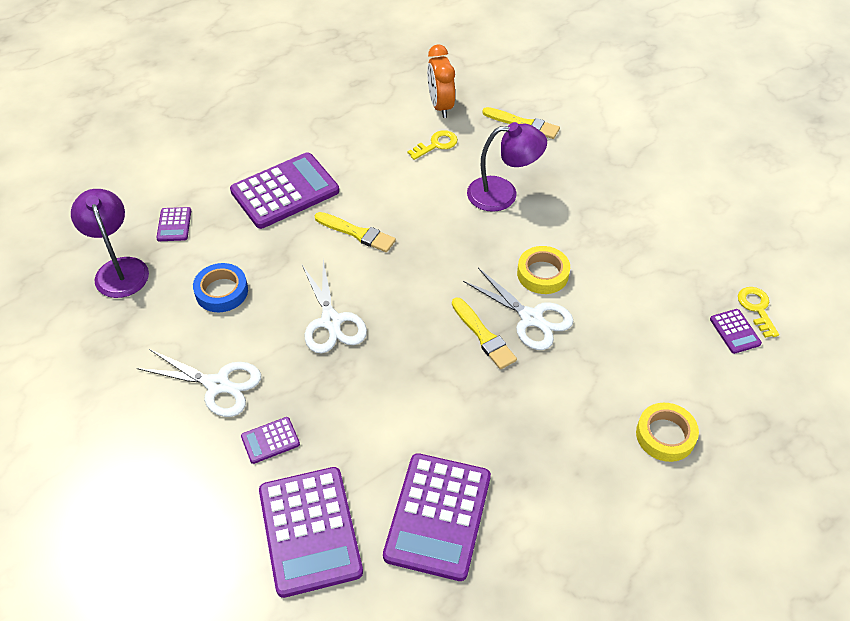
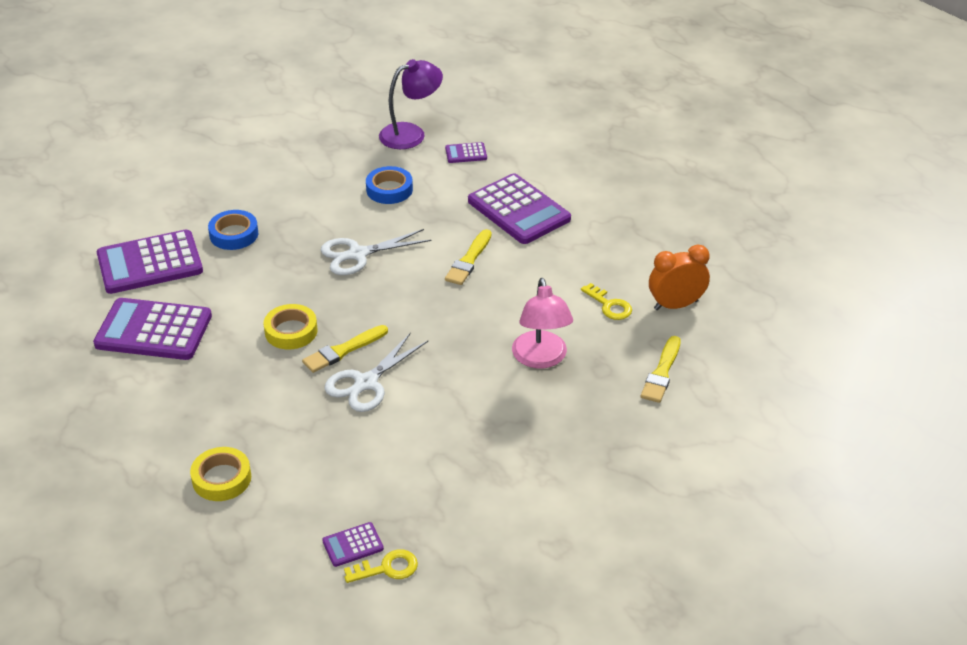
camera: 85 degrees right, 10 degrees down
(218, 385) = (289, 201): white scissors -> none
(270, 440) = (234, 234): purple calculator -> blue tape
(503, 194) = (541, 359): purple lamp -> pink lamp
(542, 274) = (426, 391): yellow tape -> yellow tape (291, 331)

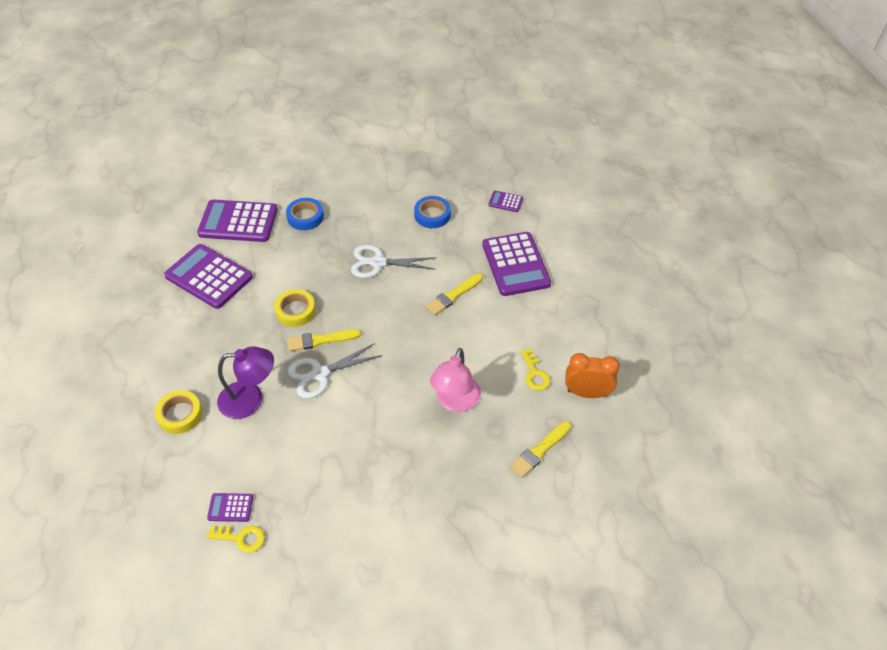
camera: 25 degrees right, 10 degrees up
(411, 133) = (476, 172): purple lamp -> purple lamp (250, 399)

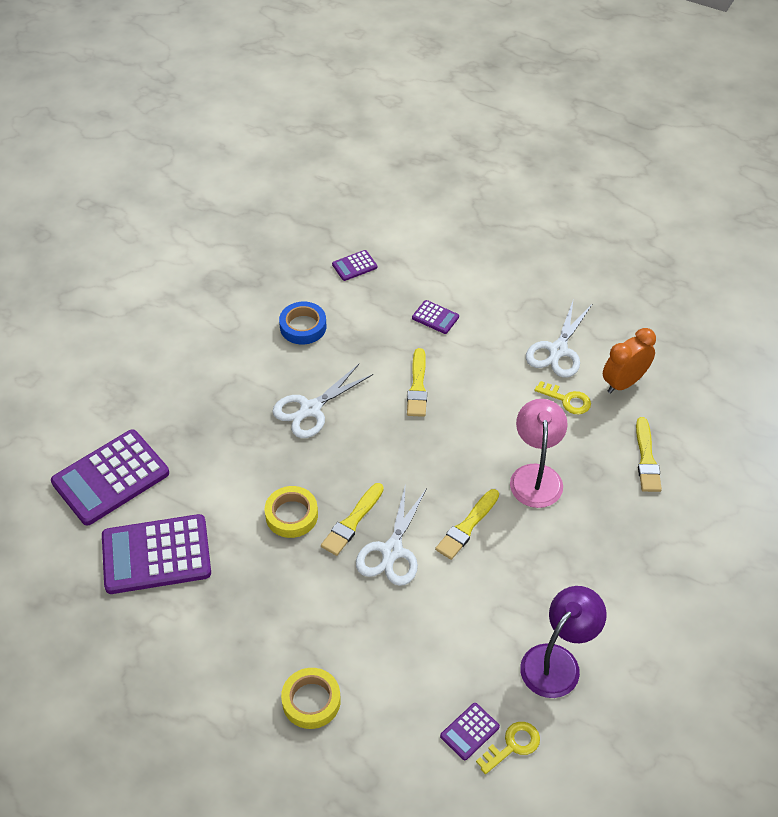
camera: 45 degrees left, 0 degrees up
(250, 399) = (359, 628): purple lamp -> purple lamp (557, 661)
(305, 217) = (178, 420): blue tape -> none
(377, 396) = (467, 527): none -> yellow brush
(455, 402) = (536, 476): pink lamp -> pink lamp turned 150 degrees counterclockwise
(516, 264) = (435, 317): purple calculator -> purple calculator, size x0.45
(568, 340) = (558, 351): none -> white scissors

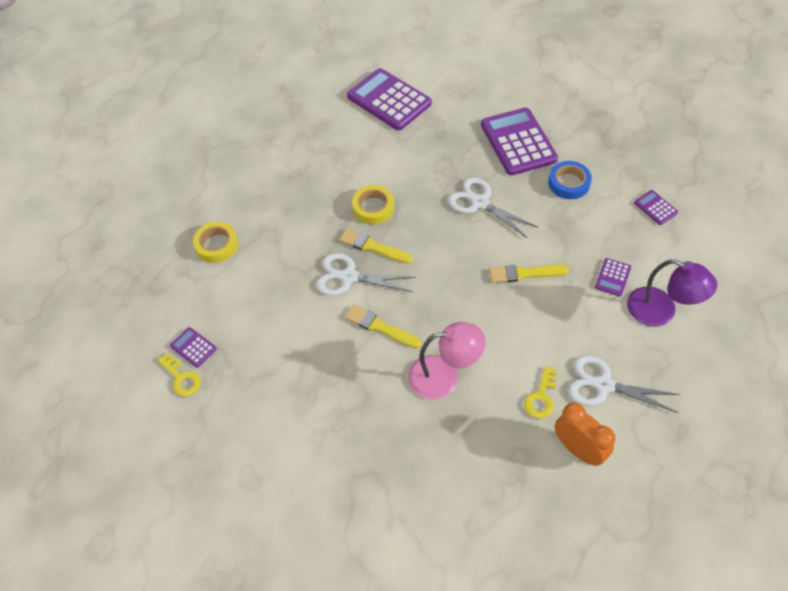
camera: 85 degrees right, 5 degrees up
(156, 555) = (327, 138): purple calculator -> purple calculator (518, 142)
(557, 661) = (256, 406): purple lamp -> purple lamp (661, 311)
(646, 459) = (483, 474): yellow brush -> none

